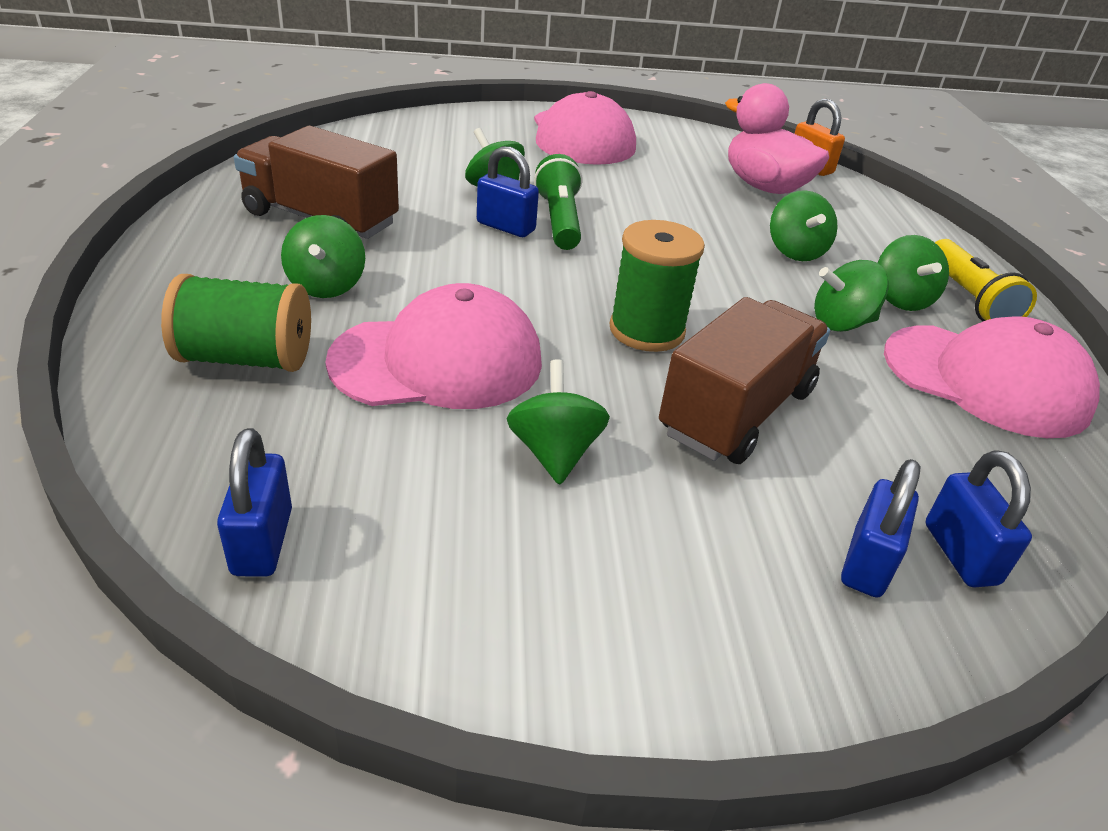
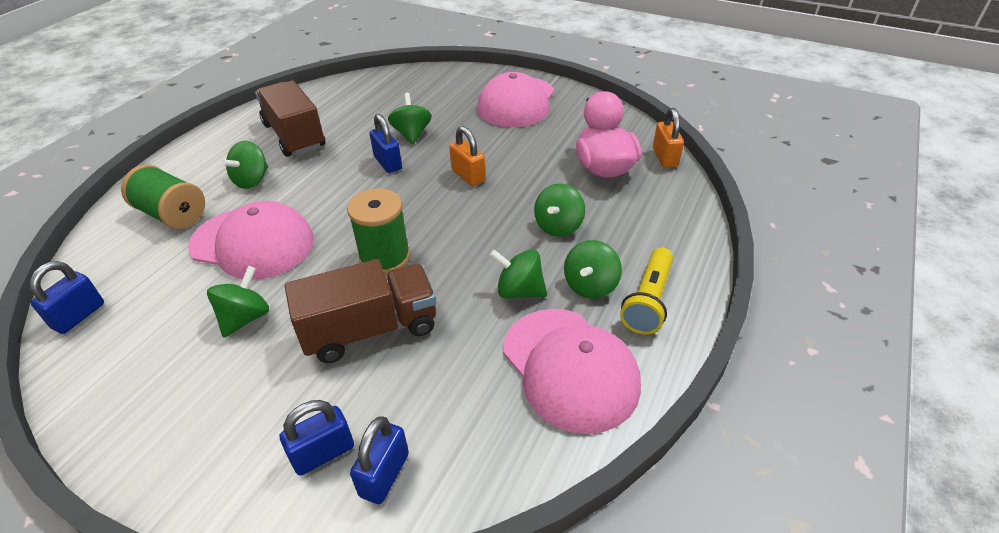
camera: 35 degrees right, 5 degrees up
(559, 220) = (425, 165): green flashlight -> none
(628, 222) = (468, 176): none -> orange padlock

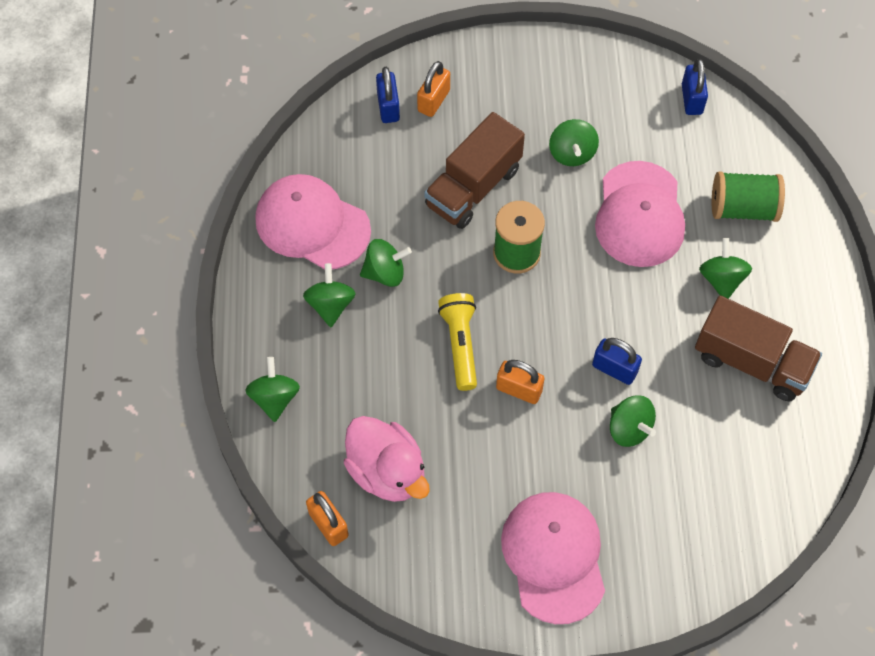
camera: 150 degrees right, 20 degrees up
(253, 243) = (639, 214): pink cap -> pink cap turned 75 degrees counterclockwise
(323, 453) = (433, 101): blue padlock -> orange padlock
(558, 226) = (390, 361): green spinning top -> green spinning top (275, 398)
(648, 301) = (278, 311): yellow flashlight -> yellow flashlight (460, 344)

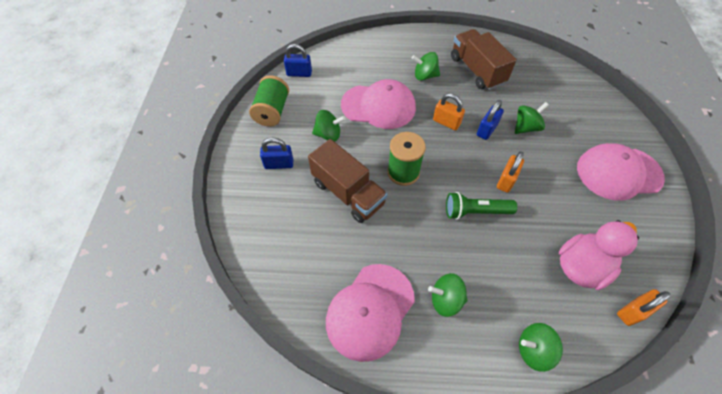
camera: 85 degrees left, 5 degrees down
(385, 273) = (417, 257): green spinning top -> none
(388, 107) = (266, 244): blue padlock -> blue padlock (279, 164)
(433, 101) = (268, 212): orange padlock -> orange padlock (446, 122)
(460, 344) = (475, 211): yellow flashlight -> green flashlight
(743, 208) = (378, 61): green spool -> green spool (272, 111)
(751, 362) = (477, 70): brown truck -> brown truck turned 60 degrees counterclockwise

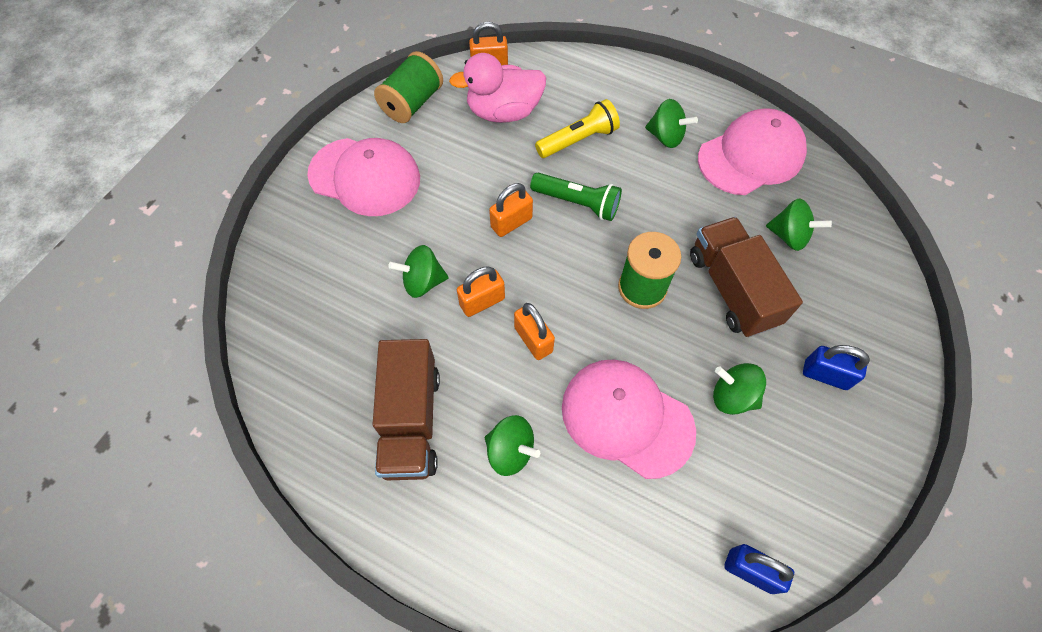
camera: 155 degrees left, 5 degrees up
(272, 111) = (821, 490): green spool -> green spool (412, 103)
(486, 130) = (482, 301): blue padlock -> orange padlock
(509, 265) = (578, 140): none -> yellow flashlight
(533, 350) = (606, 75): green spinning top -> green spinning top (789, 236)

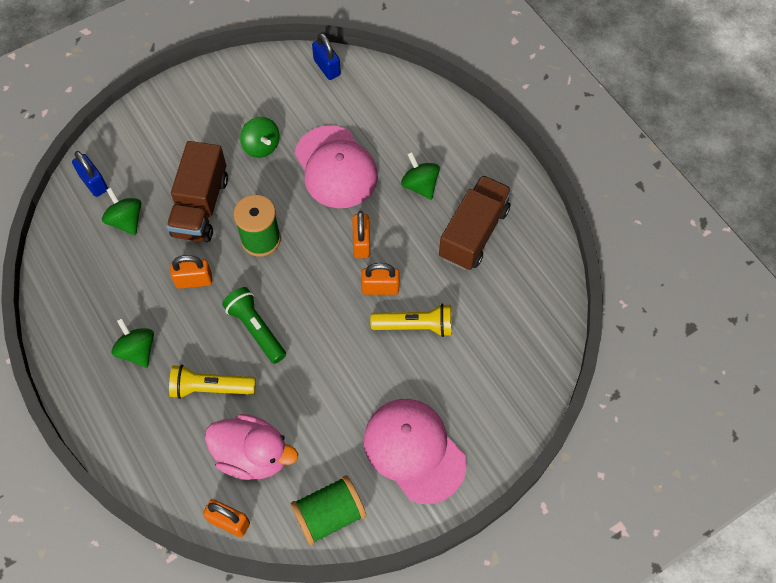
camera: 150 degrees left, 0 degrees up
(423, 282) = (415, 326): green spinning top -> yellow flashlight
(511, 223) = (319, 339): orange padlock -> orange padlock (194, 280)
(751, 156) = (88, 296): pink cap -> none
(825, 375) = (194, 129): blue padlock -> blue padlock (94, 183)

